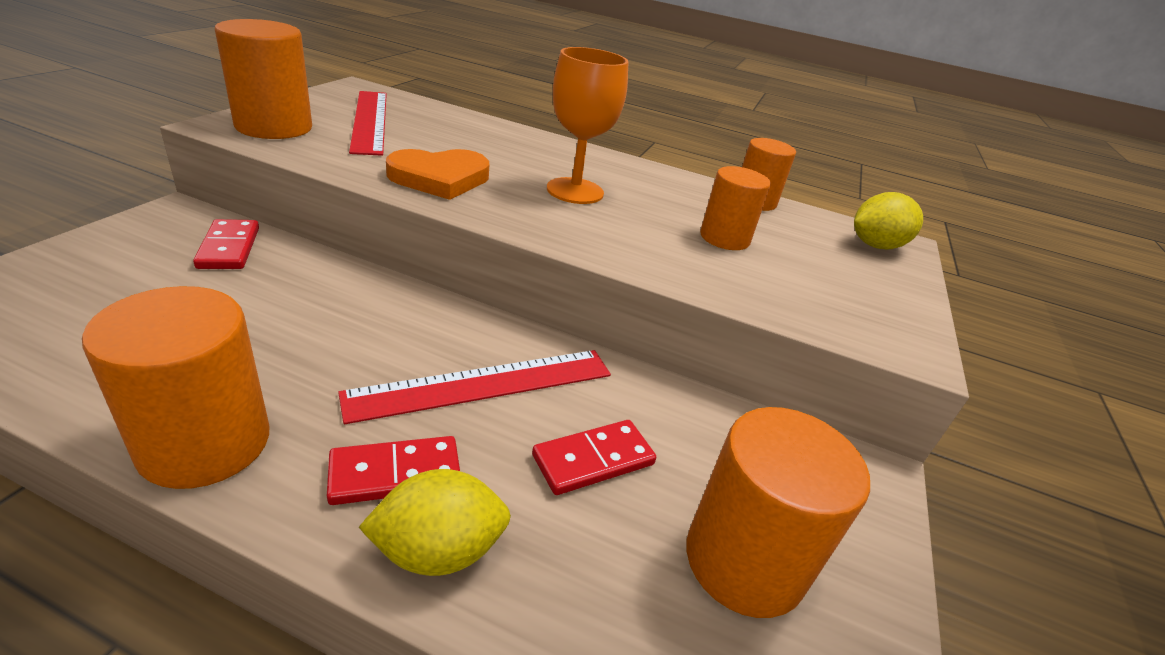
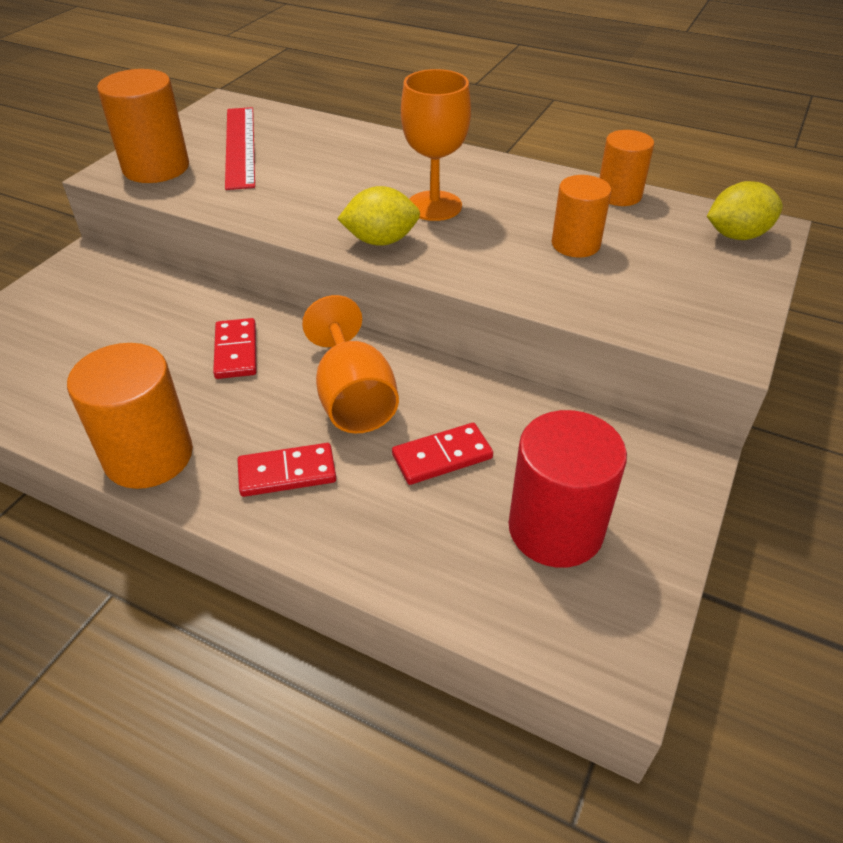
camera: 10 degrees right, 10 degrees up
(229, 248) = (135, 289): red domino -> red domino (236, 351)
(438, 550) = (321, 525): yellow lemon -> yellow lemon (381, 241)
(440, 178) = (307, 207): orange heart -> none
(483, 384) = (353, 398): red ruler -> orange goblet
(744, 561) = (555, 529): orange cylinder -> red cylinder

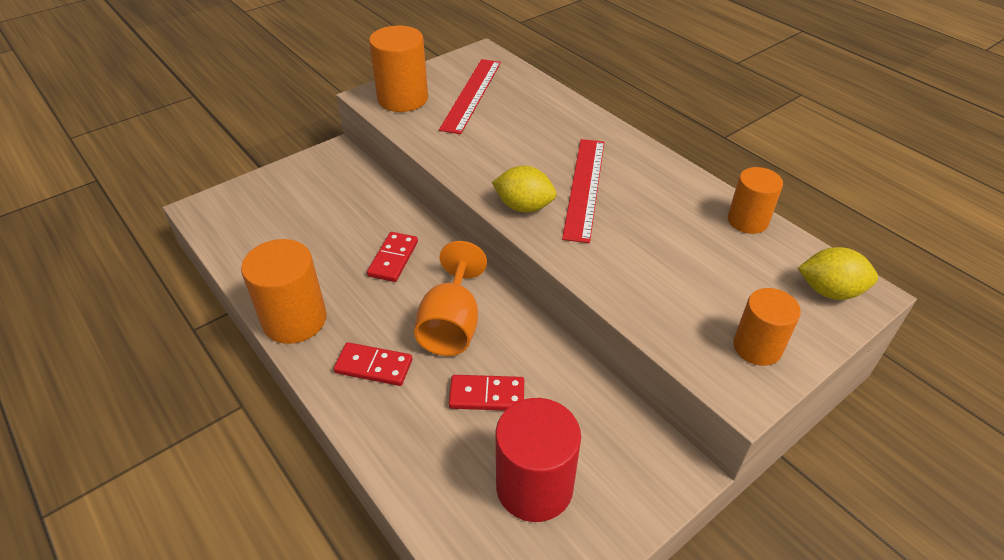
camera: 25 degrees right, 0 degrees up
(434, 206) = (584, 187): orange goblet -> red ruler
(575, 244) = (677, 256): orange cylinder -> orange cylinder (757, 347)

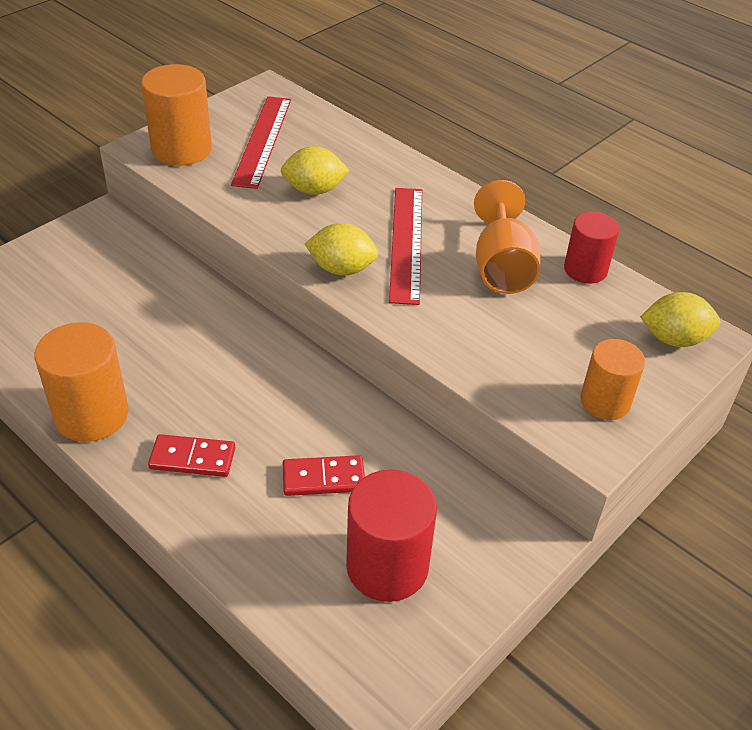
camera: 10 degrees left, 0 degrees up
(393, 259) = (194, 338): red domino -> none
(451, 325) = (273, 406): orange goblet -> orange goblet (502, 267)
(509, 137) = (314, 190): none -> yellow lemon
(747, 221) = (585, 269): orange cylinder -> red cylinder

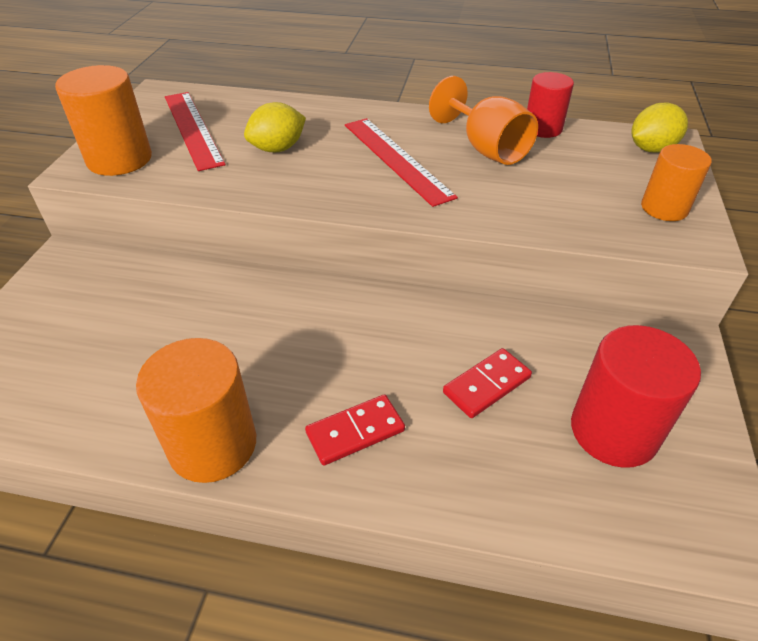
camera: 30 degrees left, 0 degrees up
(342, 269) = (365, 197): yellow lemon -> none

